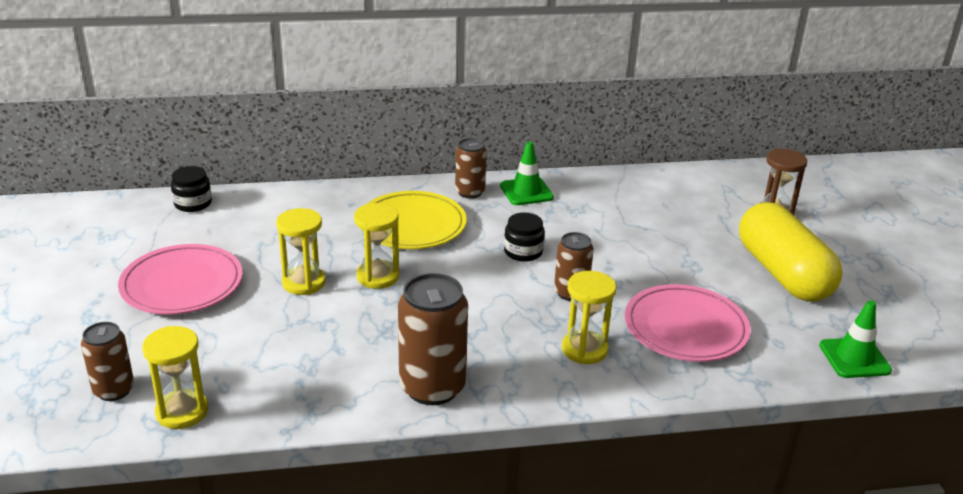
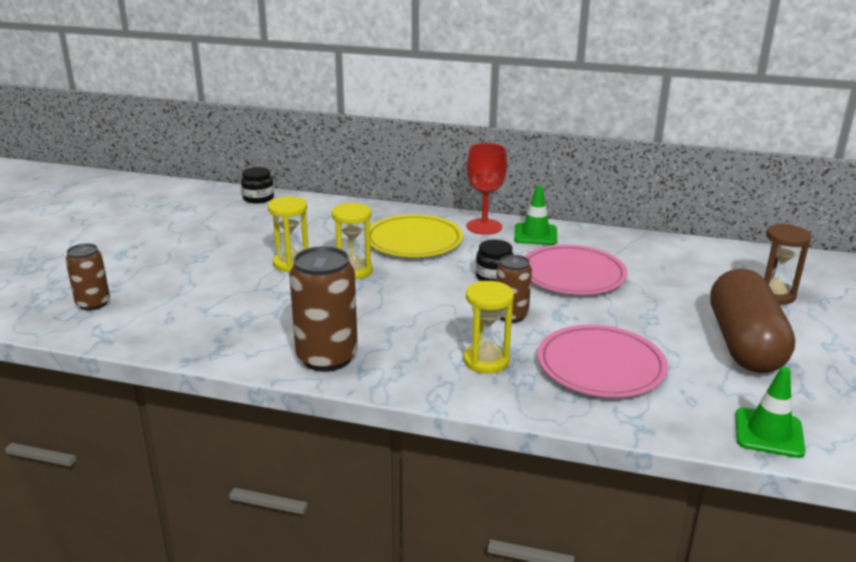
camera: 25 degrees right, 5 degrees down
(182, 284) = (202, 247): pink plate -> pink plate (572, 275)
(182, 411) = (125, 328): yellow hourglass -> none
(470, 192) = (484, 227): brown can -> red goblet
(783, 273) = (744, 344): yellow capsule -> brown capsule

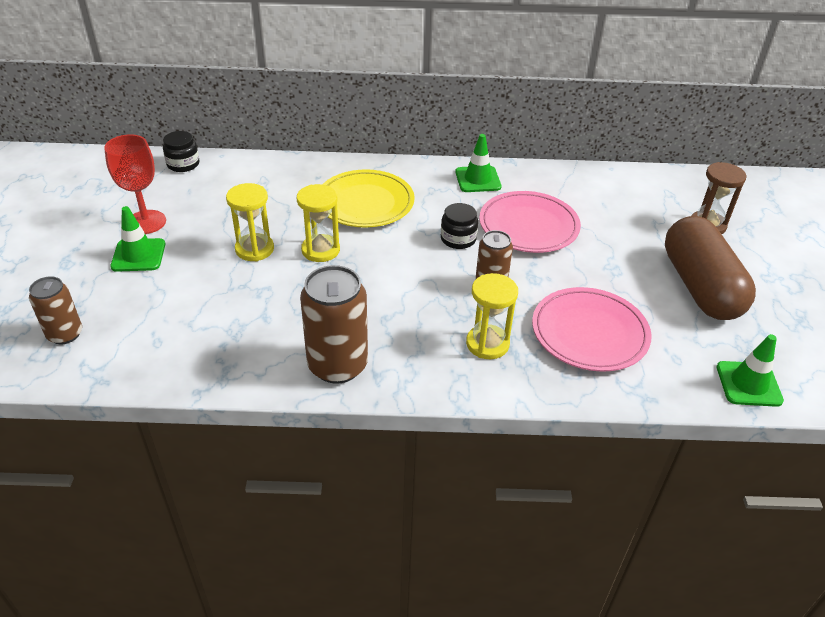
camera: 15 degrees left, 15 degrees up
(185, 256) = (138, 255): none -> green traffic cone
(484, 227) = (426, 175): red goblet -> red goblet (146, 222)

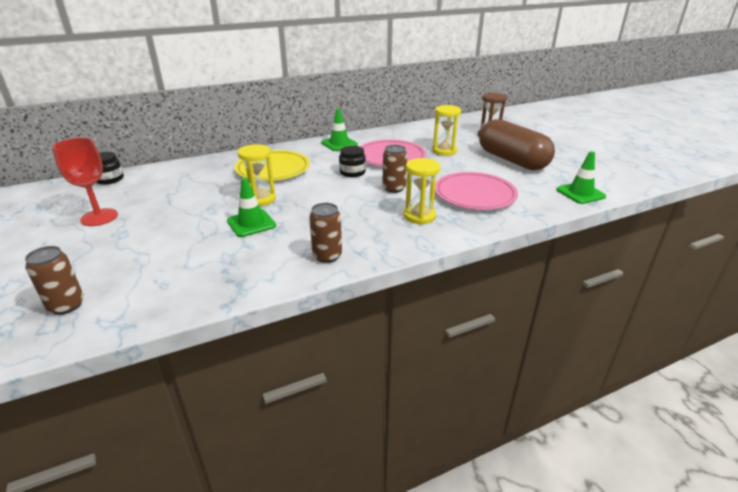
camera: 25 degrees left, 10 degrees down
(138, 255) = (106, 238): green traffic cone -> green traffic cone (251, 223)
(254, 249) = (207, 211): yellow hourglass -> yellow hourglass (444, 151)
(337, 365) = (327, 256): brown can -> brown can, size x0.60

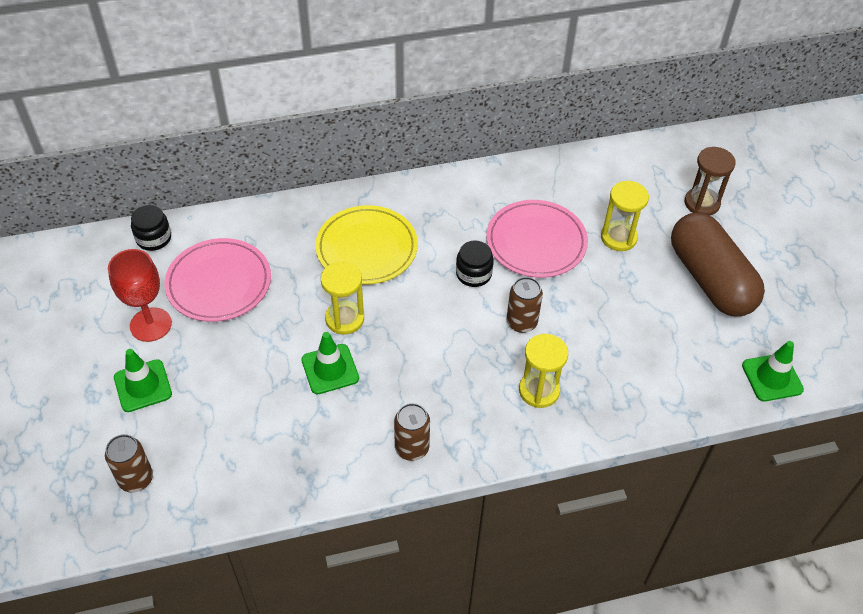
camera: 10 degrees right, 20 degrees up
(339, 144) = (469, 192): green traffic cone -> green traffic cone (143, 386)
(474, 195) = (625, 356): pink plate -> pink plate (219, 283)

